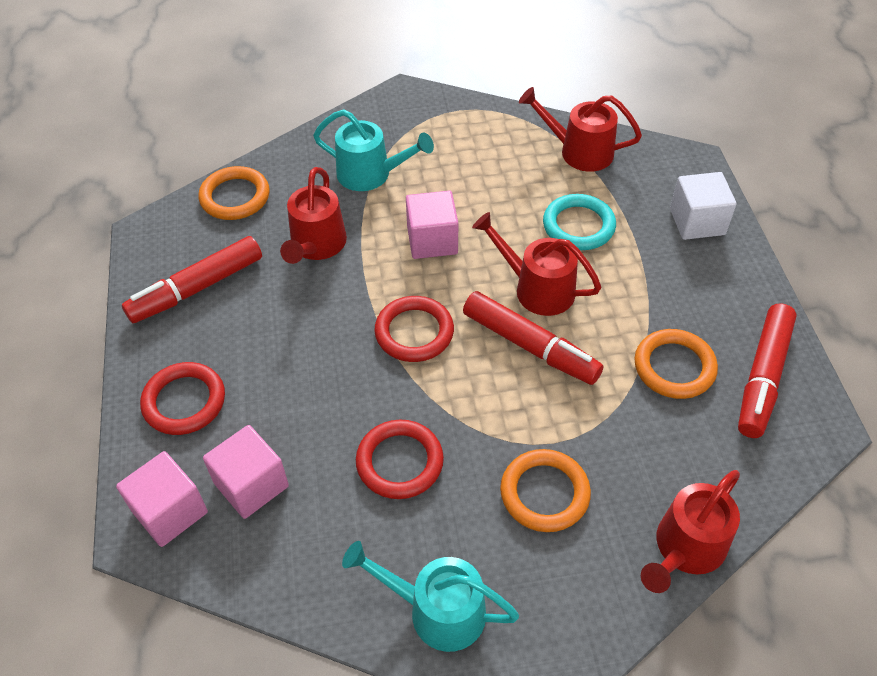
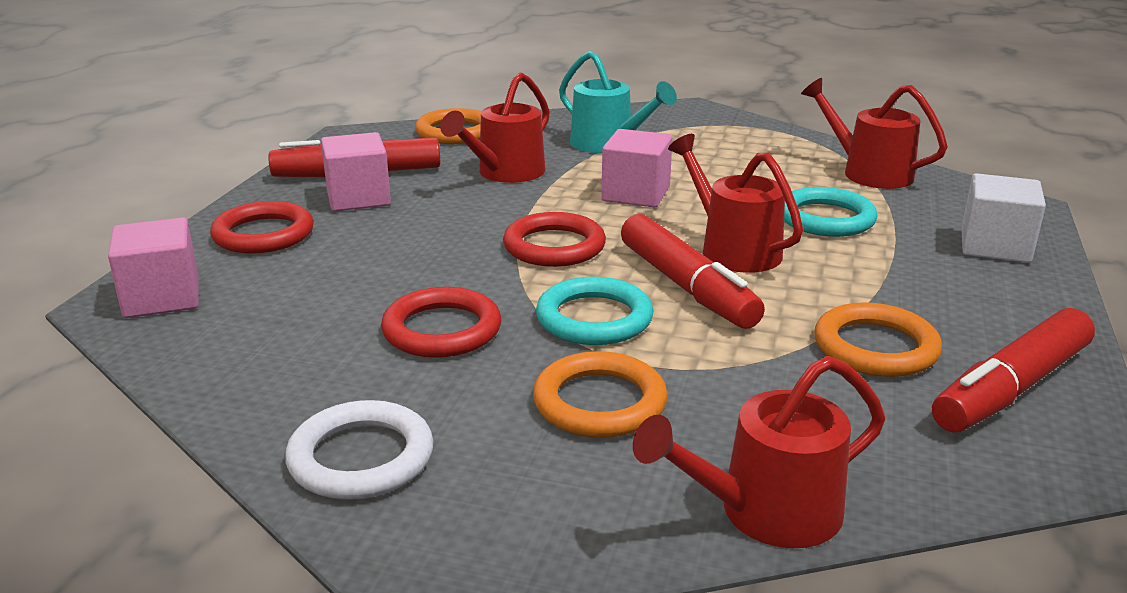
camera: 25 degrees right, 25 degrees down
(251, 485) = (263, 302): pink cube -> pink cube (358, 198)
(436, 610) = (361, 458): turquoise watering can -> white ring
(491, 407) = (594, 318): none -> turquoise ring

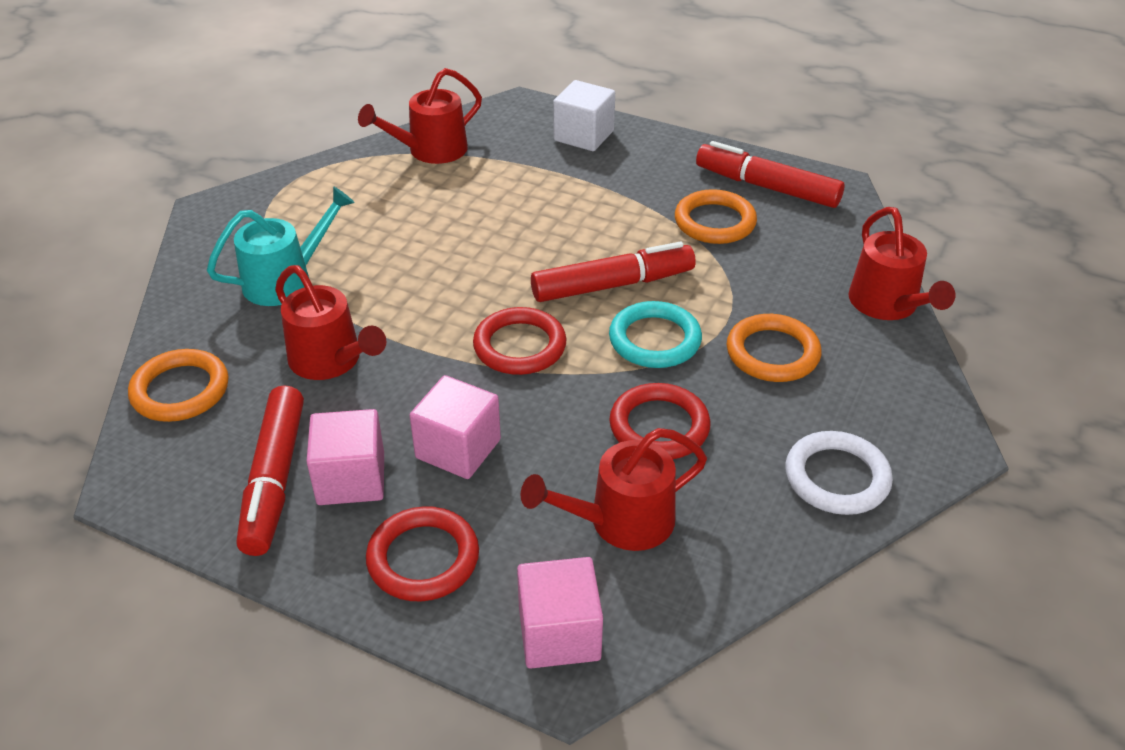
camera: 80 degrees left, 15 degrees up
(636, 194) = (423, 282): pink cube -> pink cube (458, 449)
(732, 249) = (554, 250): red watering can -> red watering can (620, 522)
(826, 219) = (513, 193): turquoise ring -> none
(1010, 388) = (767, 187): red marker -> red marker turned 150 degrees clockwise

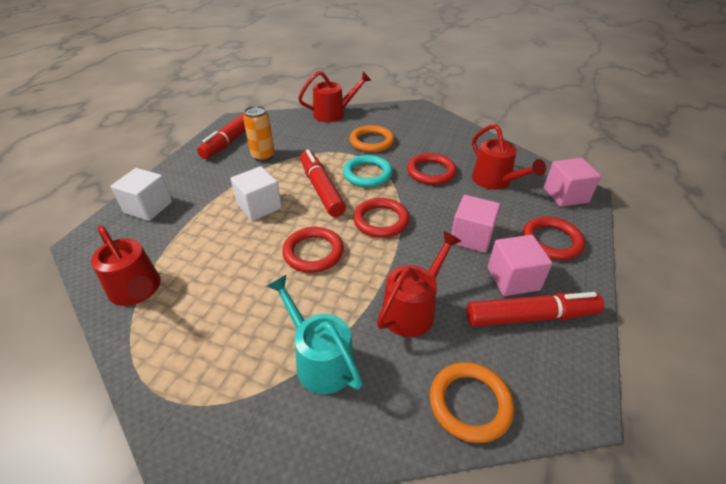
camera: 95 degrees left, 0 degrees up
(462, 276) = (313, 252): none -> red ring
(573, 225) = (259, 206): none -> white cube
(714, 222) = (263, 156): orange ring -> orange can
(837, 477) = (445, 130): white ring -> none

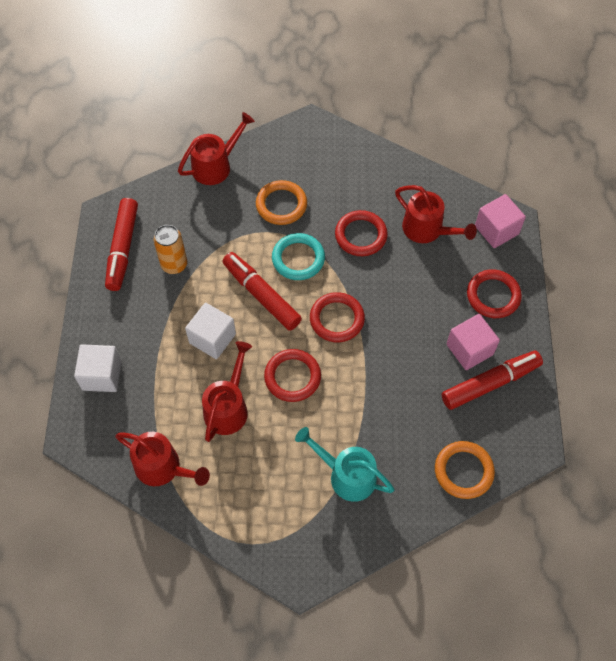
camera: 20 degrees left, 20 degrees up
(413, 308) = (399, 406): red watering can -> red watering can (228, 407)
(471, 237) = (424, 313): pink cube -> none

